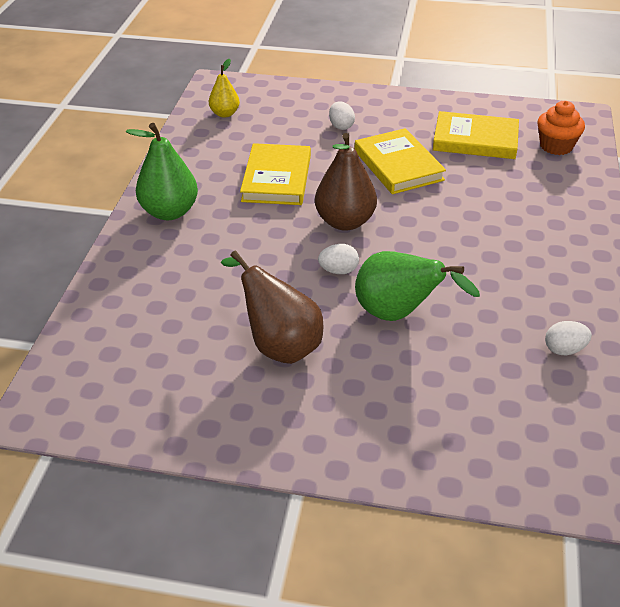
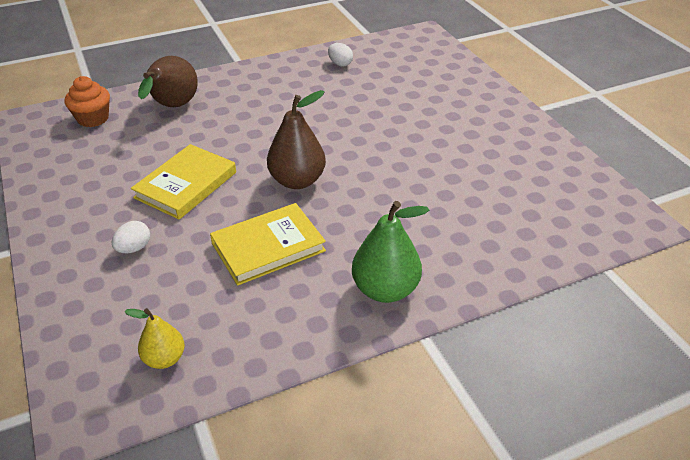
camera: 125 degrees left, 0 degrees up
(279, 345) = (457, 154): brown pear -> brown pear (173, 107)
(338, 271) = (359, 160): white egg -> none
(398, 314) = (374, 122): green pear -> none
(475, 140) = (108, 159): yellow book -> none

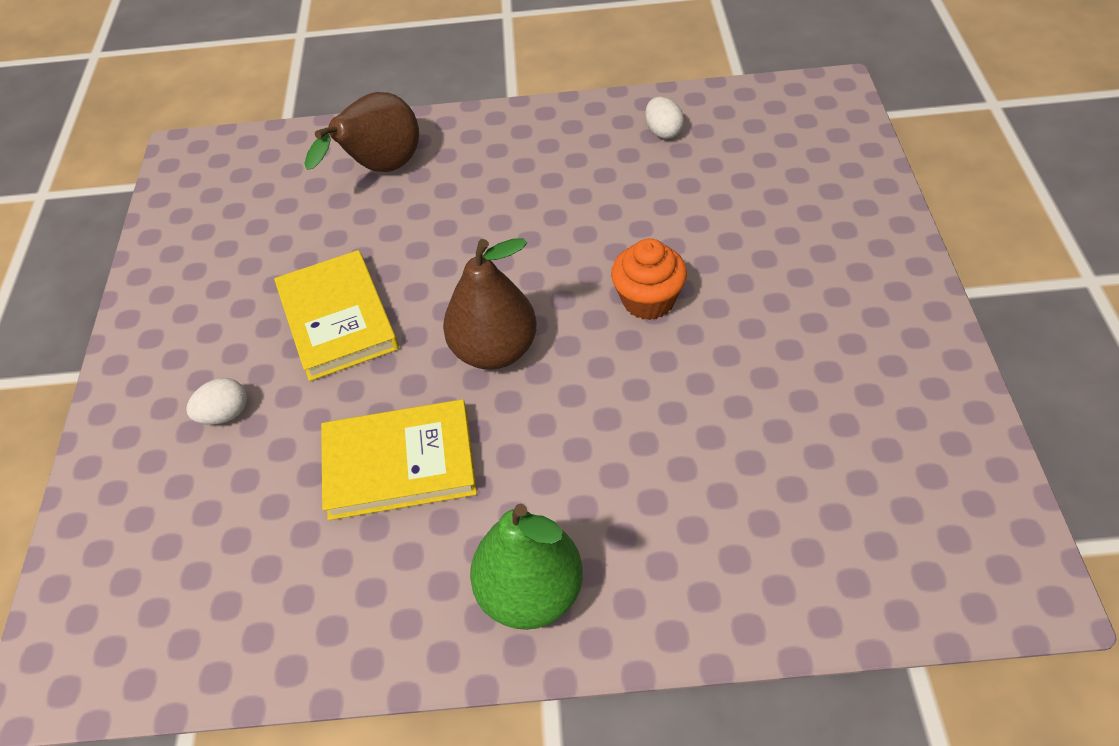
camera: 25 degrees right, 10 degrees up
(93, 118) = (267, 169): orange cupcake -> orange cupcake (648, 300)
(164, 358) = (184, 615): yellow pear -> none
(186, 185) = (337, 319): yellow book -> yellow book turned 75 degrees counterclockwise

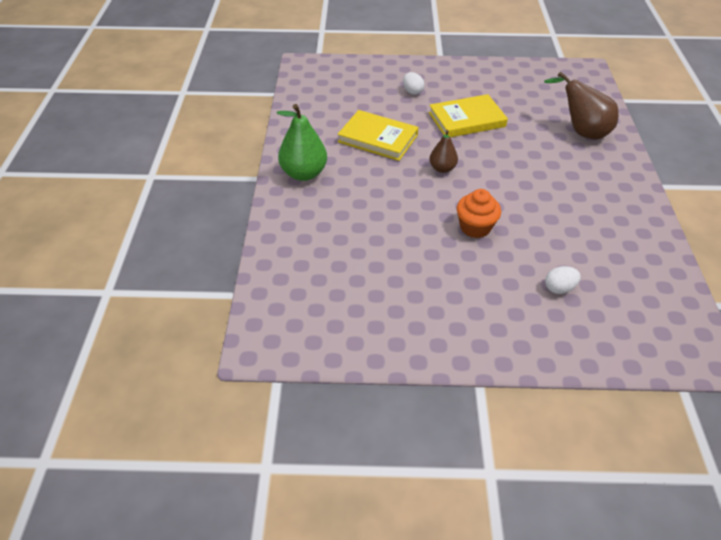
camera: 90 degrees right, 5 degrees down
(399, 464) = (378, 138): yellow book -> yellow book turned 60 degrees counterclockwise
(494, 350) = (442, 168): brown pear -> brown pear, size x0.59
(663, 131) = (635, 251): white egg -> white egg (559, 288)

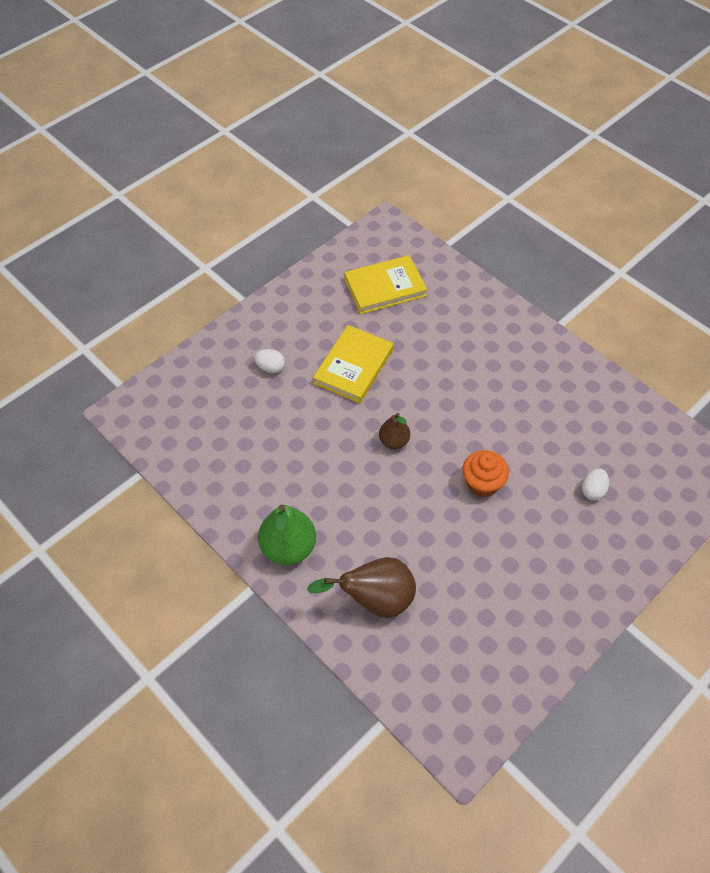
camera: 45 degrees left, 10 degrees up
(378, 138) = (304, 451): yellow book -> yellow book (385, 287)
(581, 132) = (454, 309): brown pear -> brown pear (375, 600)

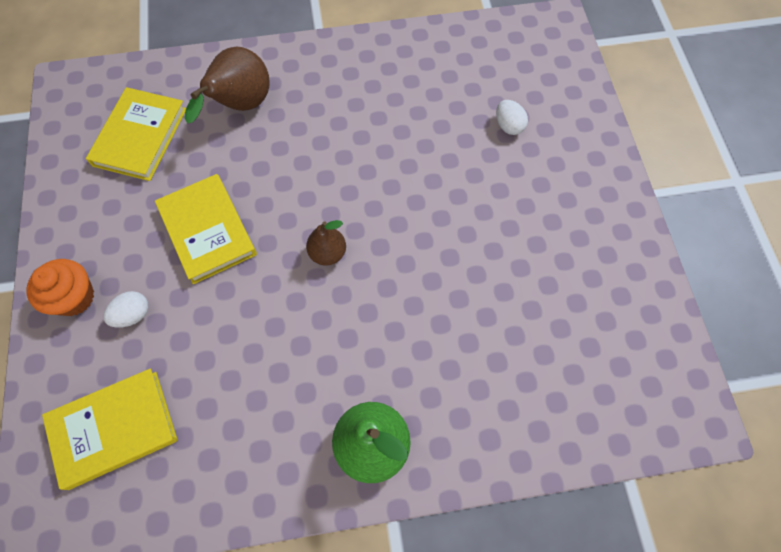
camera: 55 degrees left, 10 degrees up
(200, 407) = (114, 429): none -> yellow book
(375, 600) = (493, 394): brown pear -> brown pear (240, 106)
(482, 483) = (435, 207): orange cupcake -> orange cupcake (74, 297)

